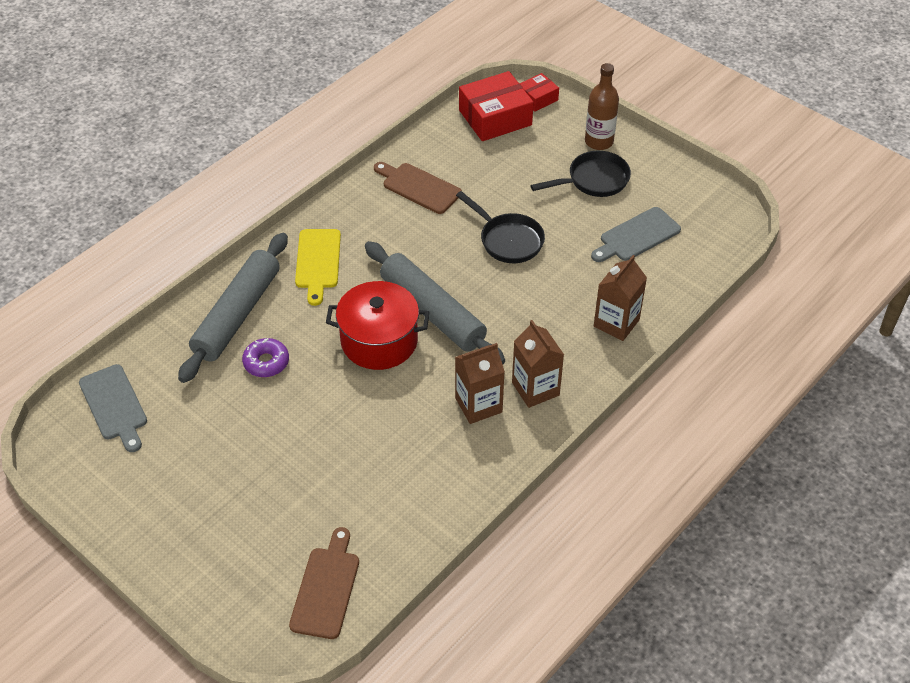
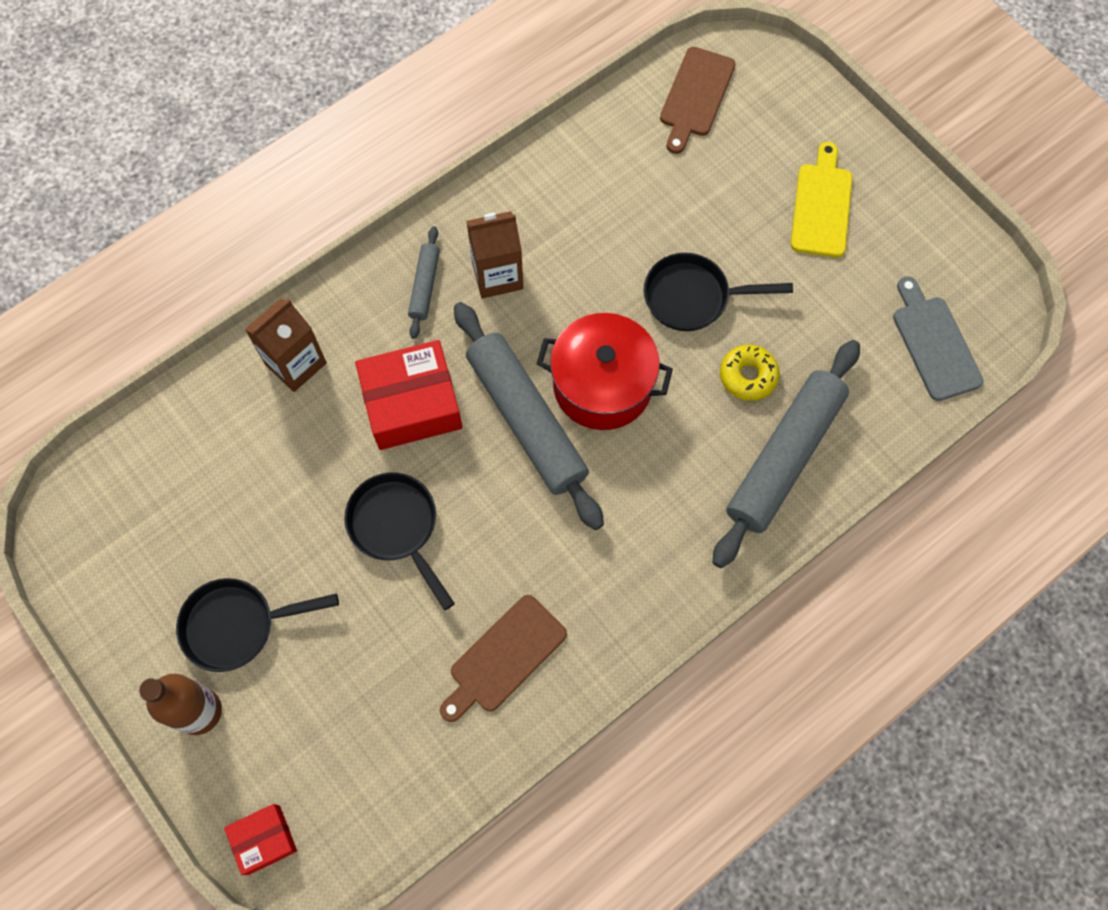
camera: 170 degrees left, 20 degrees up
(266, 362) = (748, 376): purple donut -> yellow donut
(314, 412) = (693, 297): none -> black pan
(318, 262) = (670, 531): yellow cutting board -> yellow cutting board (821, 206)
(418, 187) = (504, 657): brown cutting board -> brown cutting board turned 90 degrees clockwise
(495, 117) = (348, 802): red box -> red box (412, 404)
(535, 389) = (424, 286): brown carton -> grey rolling pin
(637, 236) = (214, 504): grey cutting board -> none

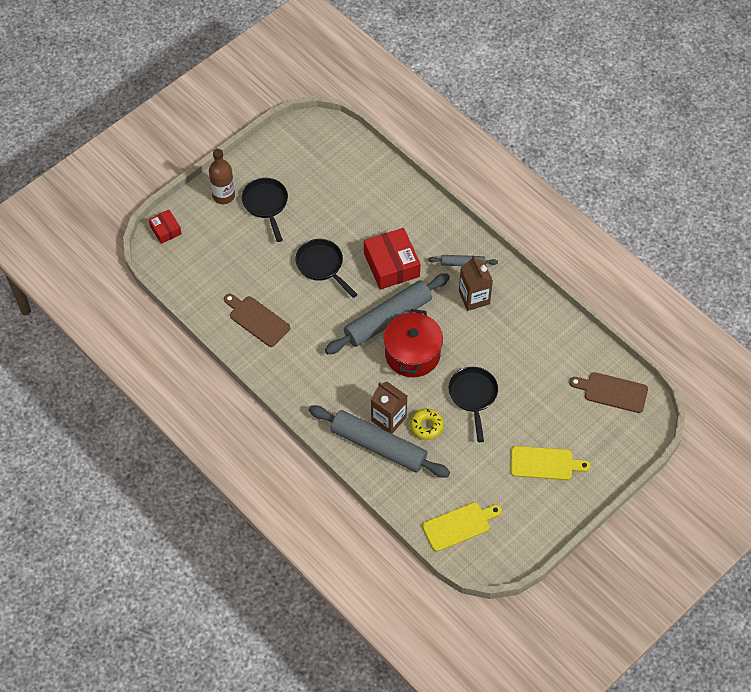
camera: 85 degrees right, 10 degrees down
(295, 363) = (409, 210): brown carton -> brown carton (388, 419)
(397, 527) = (322, 266): black pan -> black pan turned 90 degrees counterclockwise
(934, 343) = (459, 525): grey cutting board -> yellow cutting board

